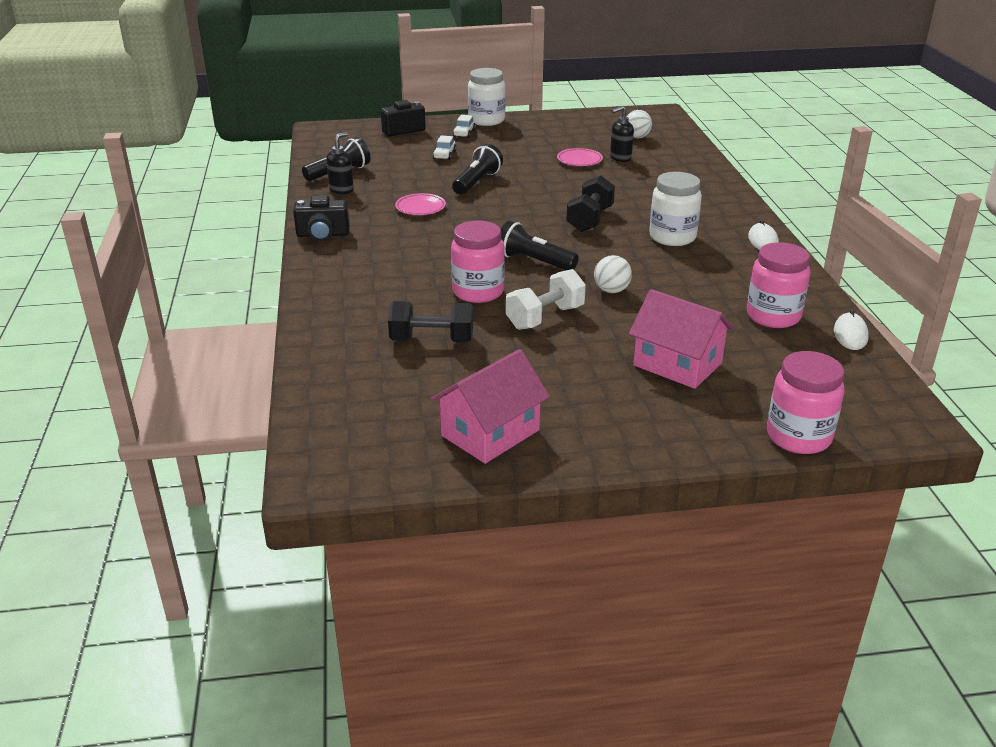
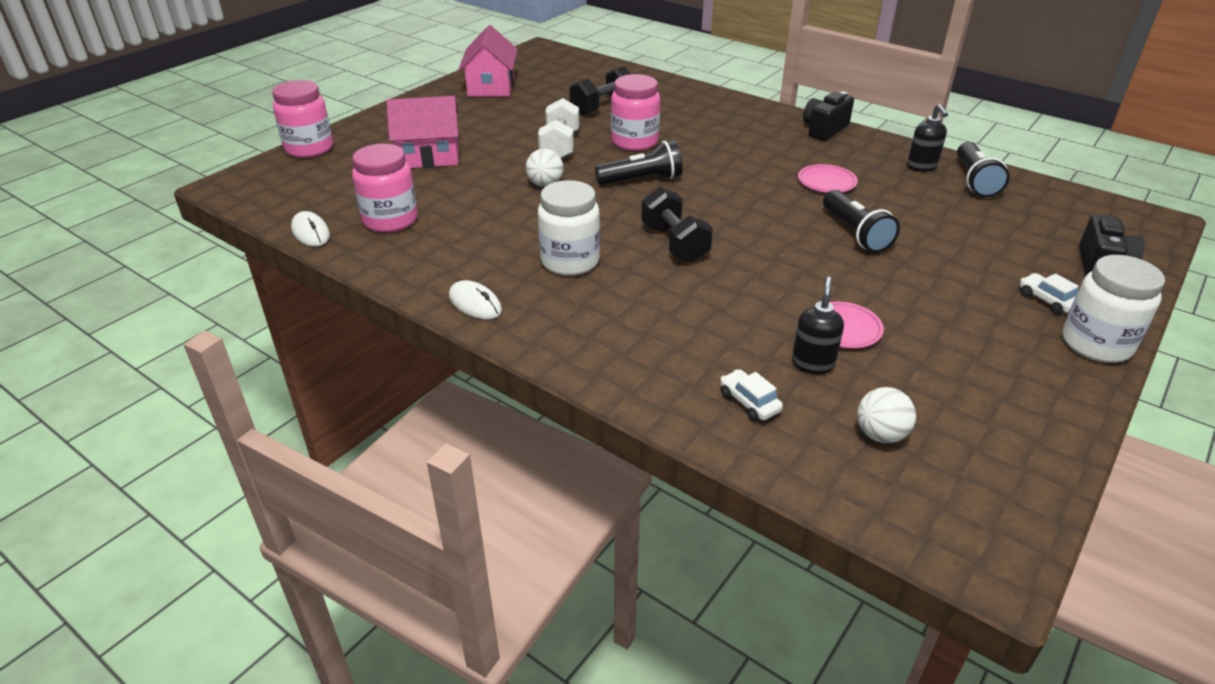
camera: 135 degrees right, 5 degrees up
(444, 155) = (969, 252): white car -> white car (749, 402)

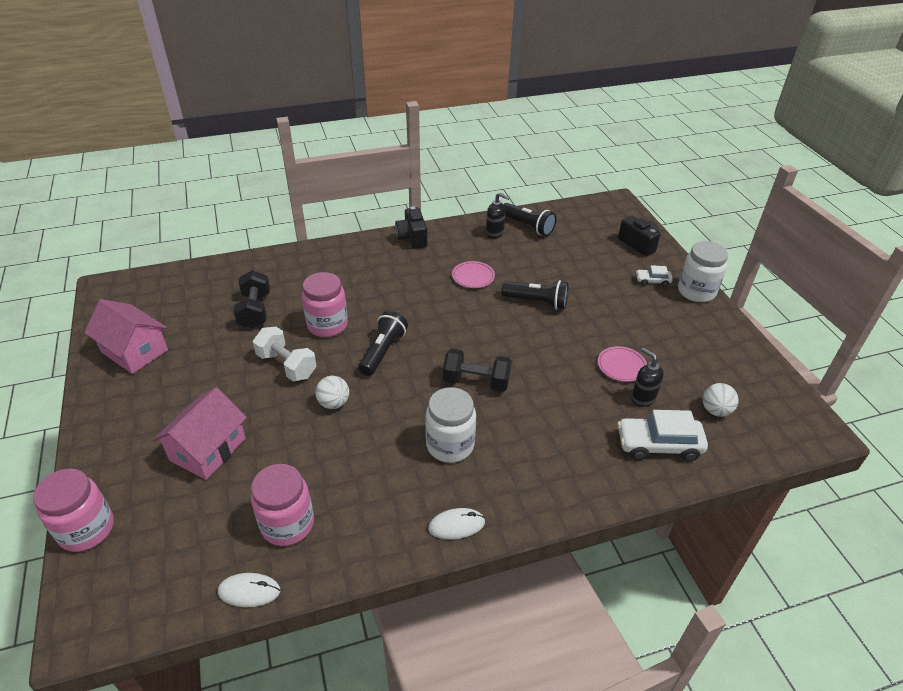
camera: 55 degrees left, 5 degrees up
(749, 402) = (658, 445): white car -> white car, size x1.91

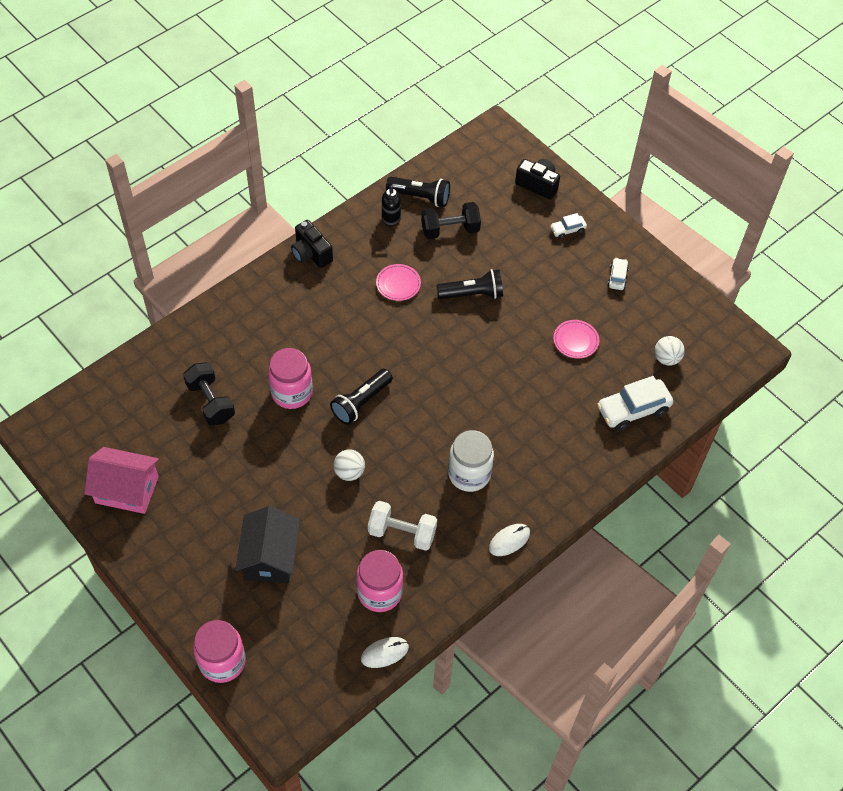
camera: 25 degrees left, 15 degrees up
(208, 449) = (270, 557): pink house -> black house
(287, 365) = (282, 450): white dumbbell -> white dumbbell (402, 533)
(383, 351) = (361, 402): black flashlight -> black flashlight turned 135 degrees counterclockwise
(476, 382) = (460, 404): black dumbbell -> black dumbbell (450, 230)
(642, 398) = (605, 368): black soap dispenser -> none
(687, 329) = (617, 277): none -> white car
(696, 291) = (611, 229): white jar -> none

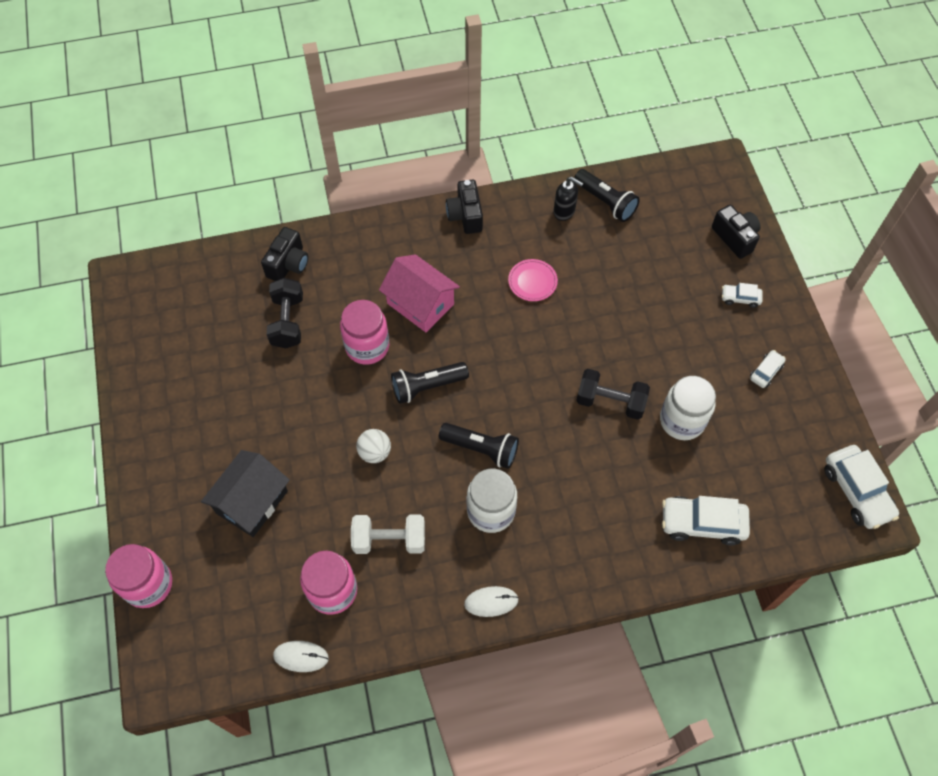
camera: 30 degrees right, 5 degrees up
(127, 490) = (164, 372): pink house -> pink house (420, 304)
(181, 355) = (288, 264): none -> black camera
(402, 533) = (389, 540): white dumbbell -> white dumbbell turned 45 degrees counterclockwise
(450, 230) = (616, 248): black dumbbell -> black dumbbell (610, 401)
(472, 294) = (601, 324): black flashlight -> black flashlight (481, 449)
(575, 341) = (682, 420): pink plate -> white jar
(666, 358) = (771, 484): white ball -> none
(729, 336) = (856, 491): none -> white car

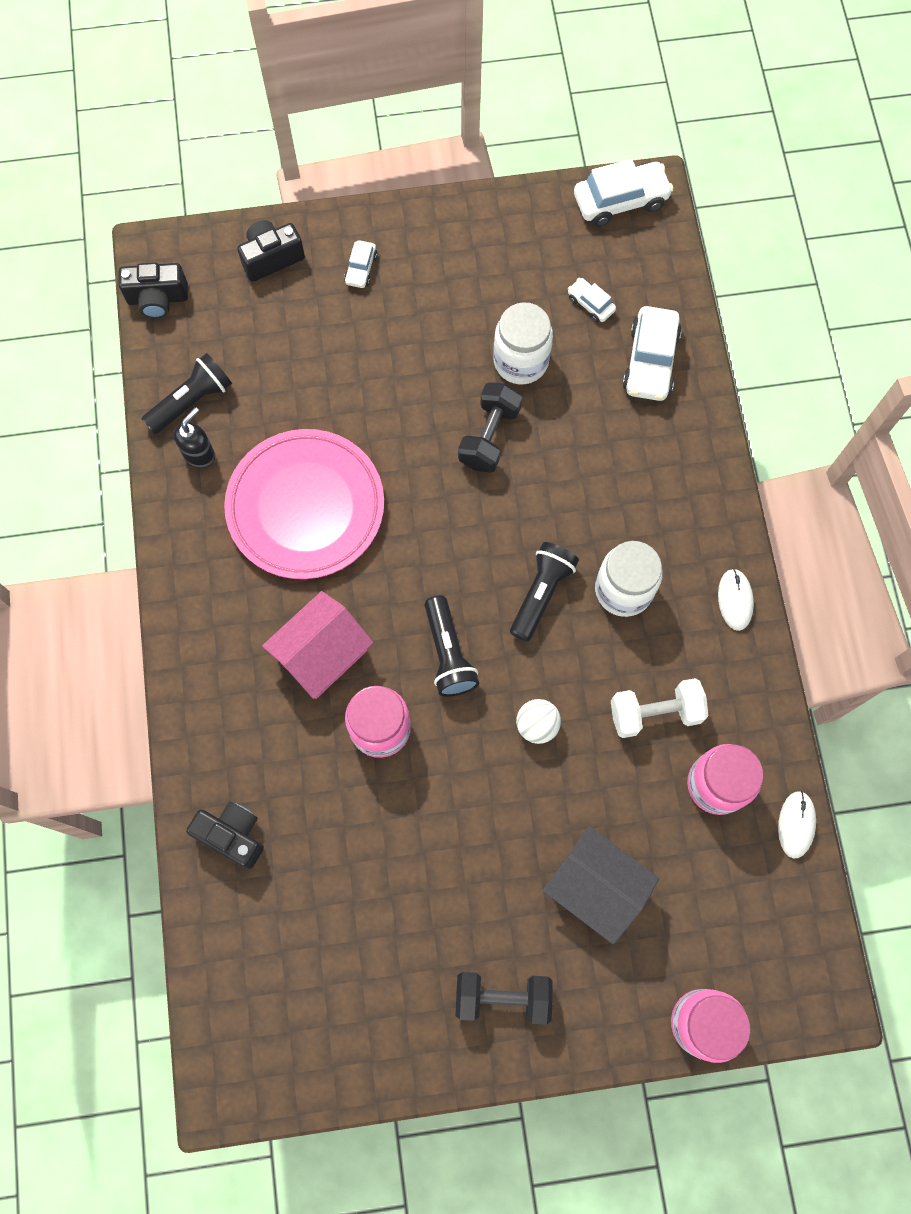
camera: 85 degrees left, 10 degrees up
(287, 322) = (329, 837): black dumbbell -> black dumbbell (502, 997)
(389, 540) = (655, 712): white dumbbell -> white dumbbell turned 75 degrees clockwise
(465, 215) = (186, 583): black camera -> black camera (158, 299)
(532, 282) = (306, 507): pink plate -> pink plate, size x2.41
(766, 372) = (465, 260): white car -> white car (590, 304)

